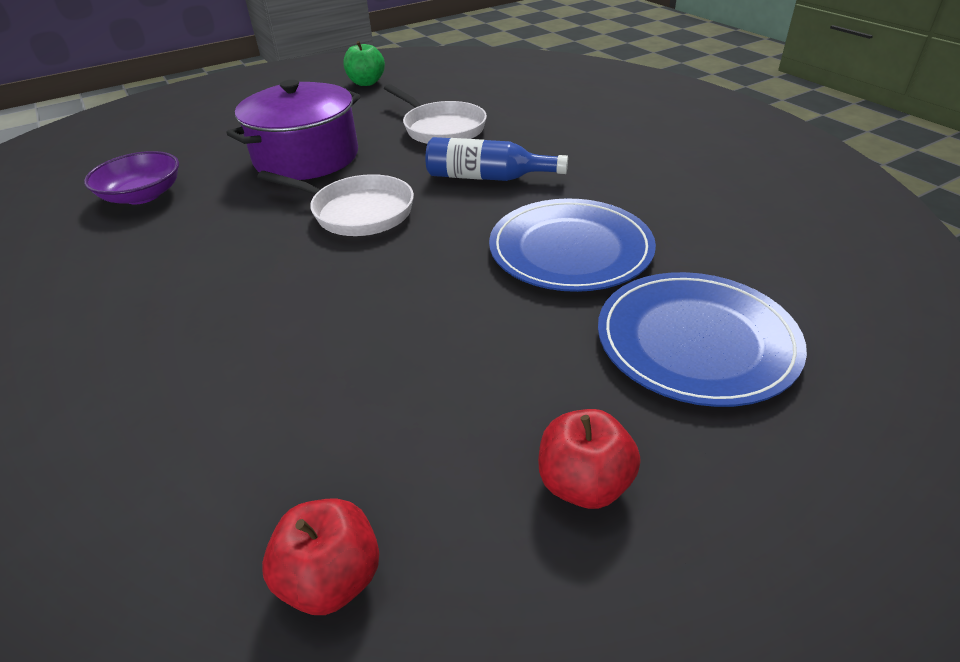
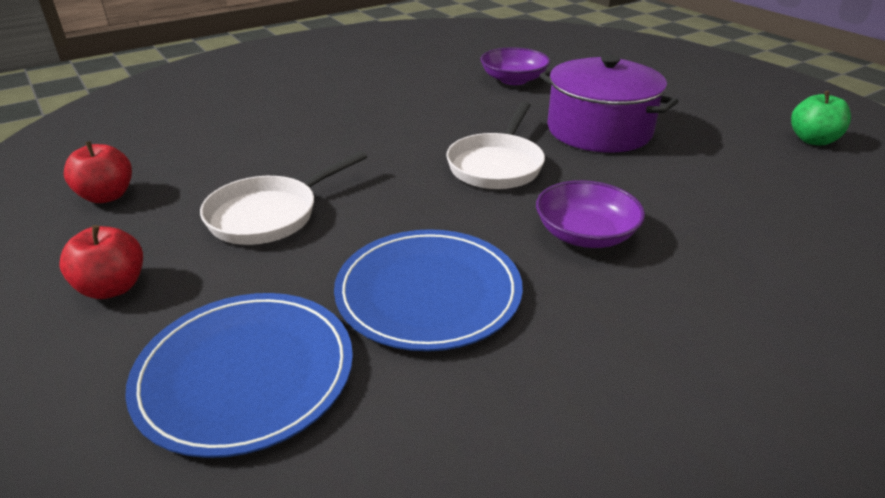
camera: 85 degrees right, 5 degrees down
(441, 128) = (705, 198): white pan -> white pan (269, 215)
(487, 177) = (585, 234): blue bottle -> purple bowl

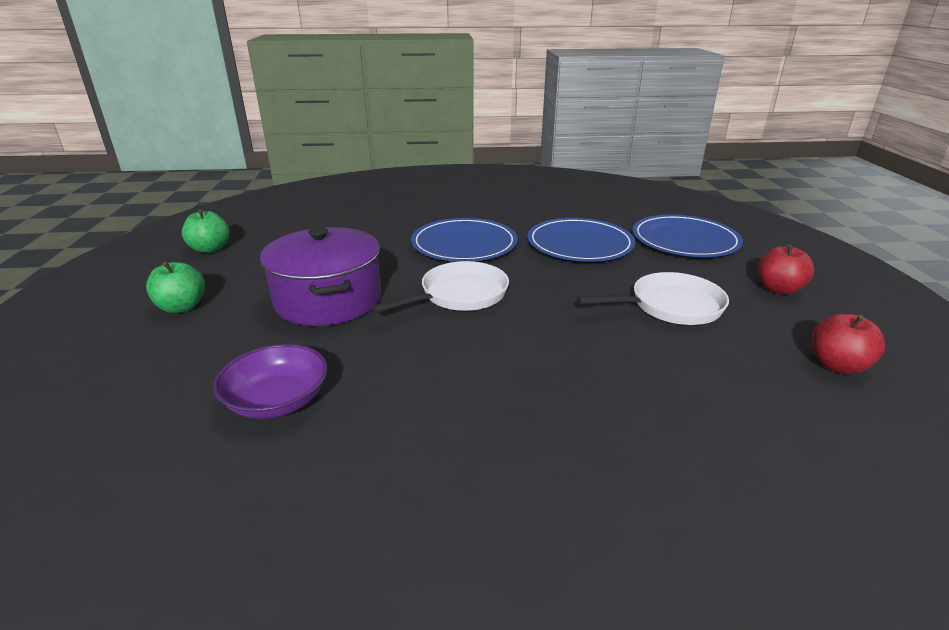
camera: 150 degrees left, 5 degrees down
(585, 234) = (464, 244): purple bowl -> blue plate
(686, 98) = (182, 307): none -> green apple

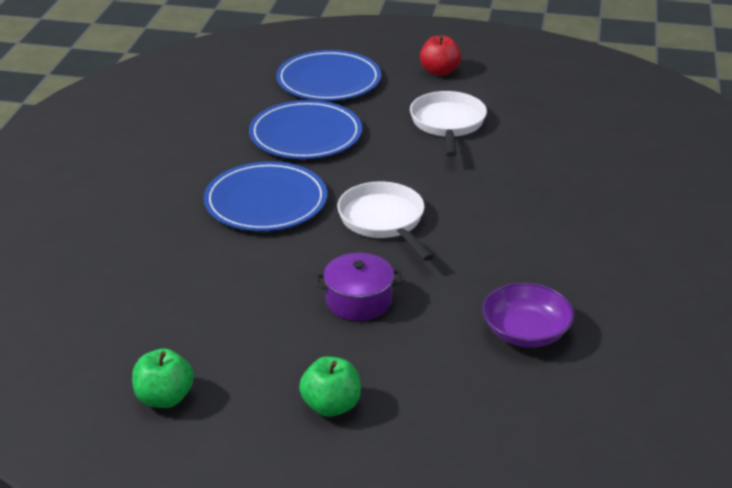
camera: 75 degrees left, 5 degrees up
(328, 300) = (358, 301): purple pot -> purple pot, size x0.58
(837, 365) = (546, 90): red apple -> none

